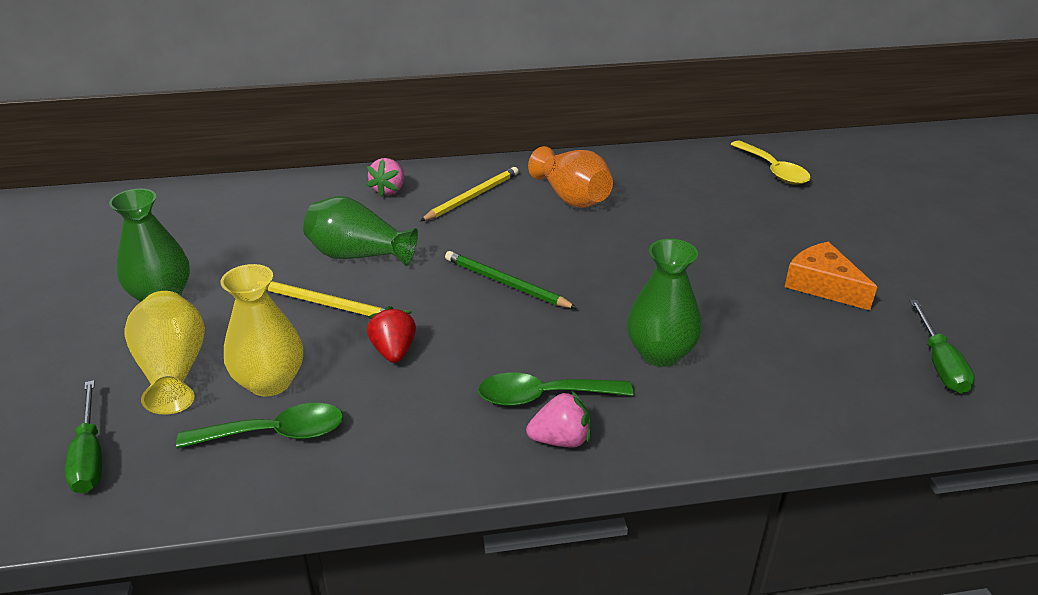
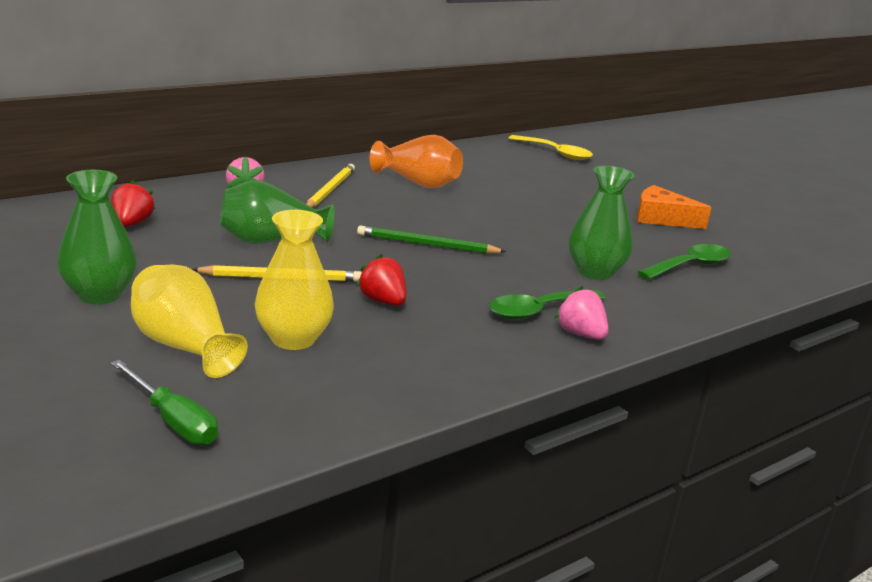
camera: 30 degrees left, 10 degrees down
(258, 218) = (131, 224): none -> red strawberry
(275, 434) = (341, 372): green spoon -> green spoon (690, 266)
(561, 440) = (580, 334): pink strawberry -> pink strawberry turned 90 degrees counterclockwise
(939, 363) = (776, 252): green screwdriver -> none

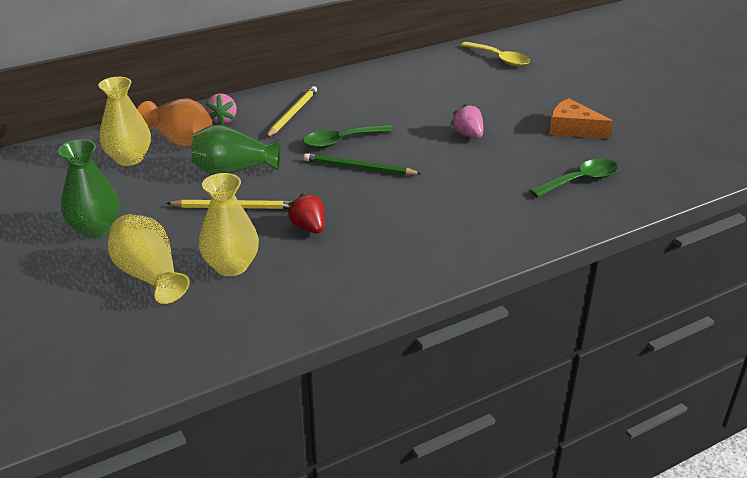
camera: 10 degrees right, 10 degrees up
(131, 224) = (129, 158): red strawberry -> yellow vase
(173, 421) = (131, 341): green screwdriver -> none
(418, 183) = (368, 101): orange vase -> orange vase (179, 140)
(538, 311) = (433, 232): green spoon -> green spoon (342, 141)
(580, 334) = (461, 255): pink strawberry -> pink strawberry (468, 135)
(595, 272) = (493, 191): green vase -> none

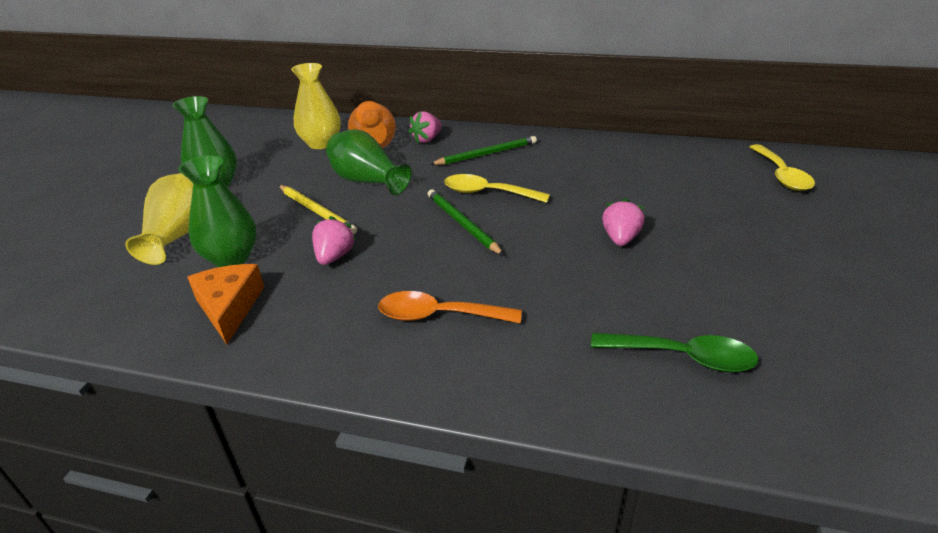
camera: 45 degrees right, 0 degrees up
(231, 266) = (231, 258): yellow vase -> green vase
(292, 114) = (486, 154): yellow pencil -> green pencil
(309, 227) = (334, 257): red strawberry -> pink strawberry
(342, 141) = (488, 193): green spoon -> yellow spoon
(436, 224) = (439, 315): none -> orange spoon
(572, 129) = (767, 288): orange cheese -> orange cheese (229, 307)

